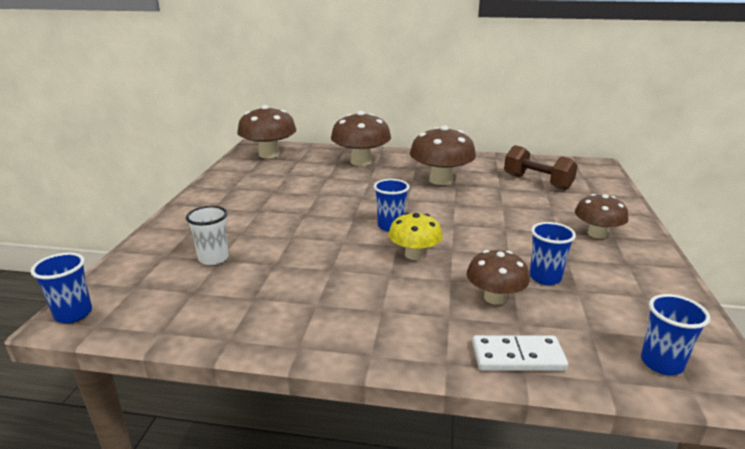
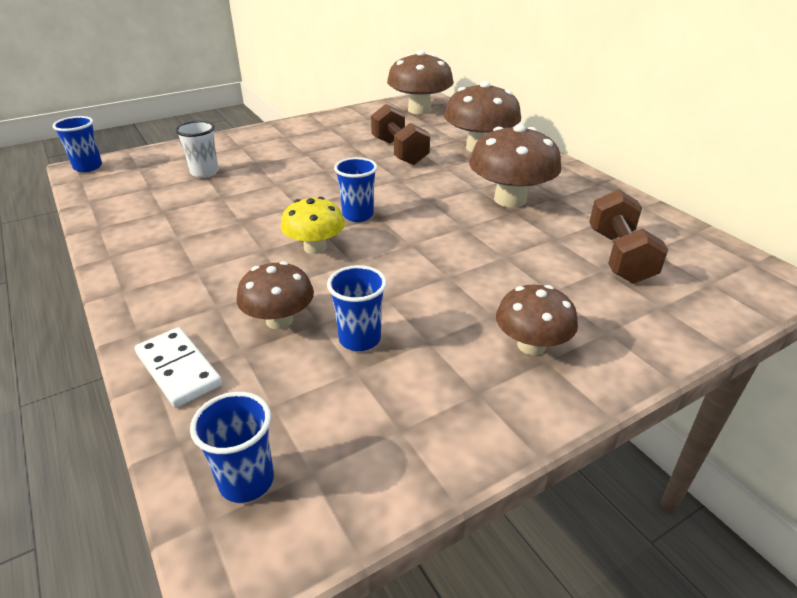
camera: 50 degrees right, 10 degrees up
(321, 183) = (399, 152): none -> brown dumbbell

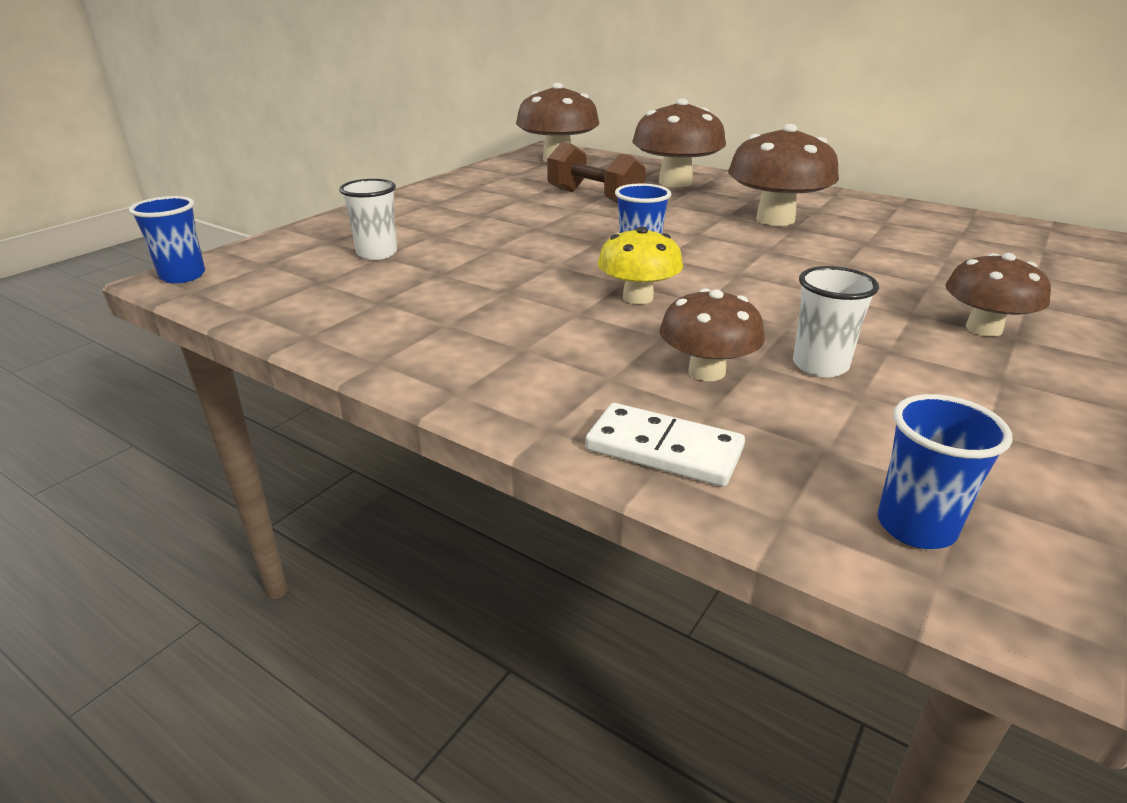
camera: 25 degrees left, 5 degrees down
(359, 339) = (820, 365): blue cup -> white cup
(619, 256) = (943, 245): brown dumbbell -> none

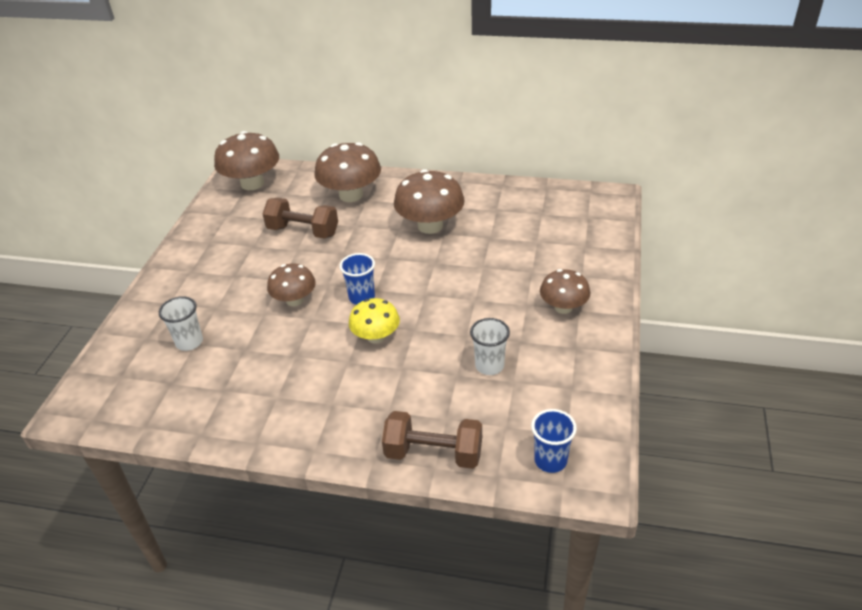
camera: 20 degrees left, 10 degrees up
(183, 276) = (71, 407): blue cup -> none
(664, 450) = (433, 453): white domino -> brown dumbbell
(706, 372) = (435, 390): brown mushroom -> brown mushroom (294, 300)

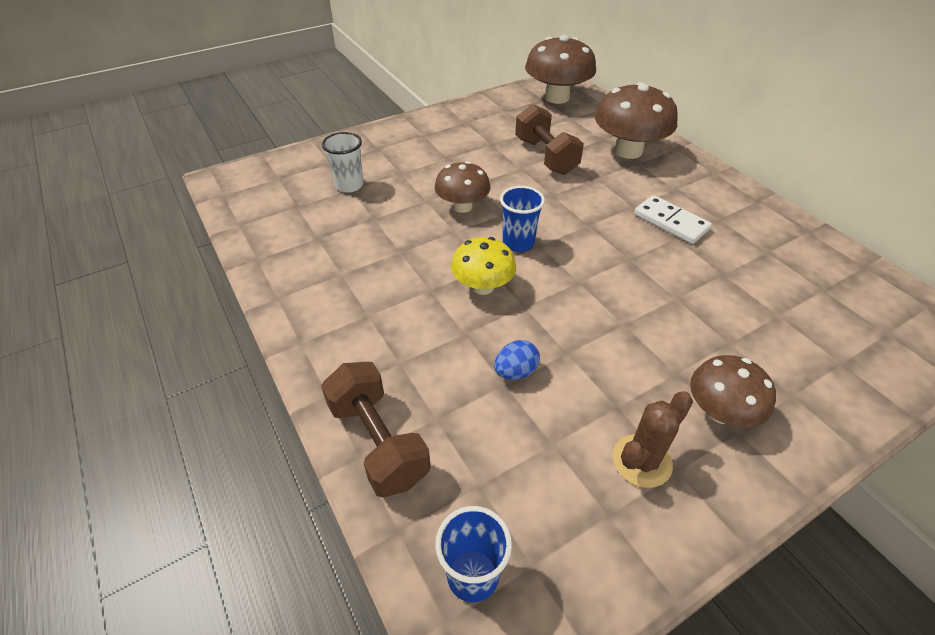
camera: 45 degrees right, 5 degrees up
(430, 226) = (670, 222): brown mushroom -> white domino
(454, 365) = (515, 372): none -> blue egg
(489, 366) = (549, 404): white cup -> none
(558, 355) = (641, 461): none -> brown cactus

